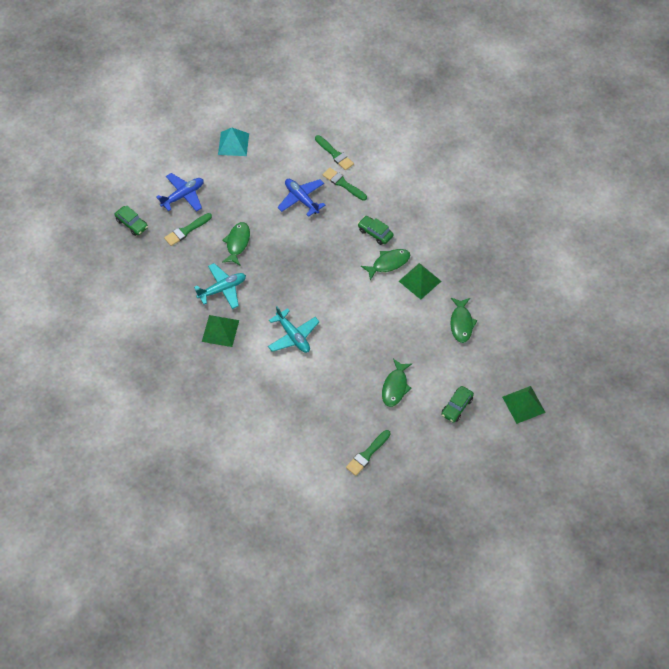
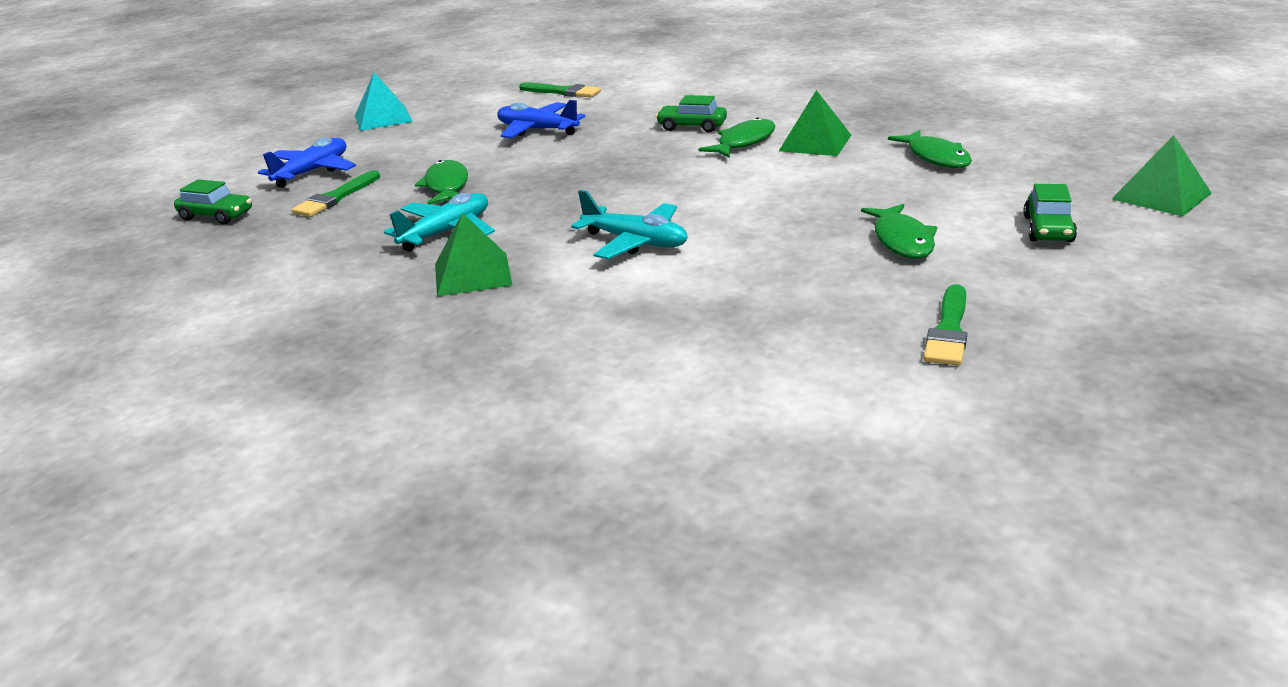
camera: 20 degrees left, 30 degrees down
(343, 184) = (598, 106): green brush -> none

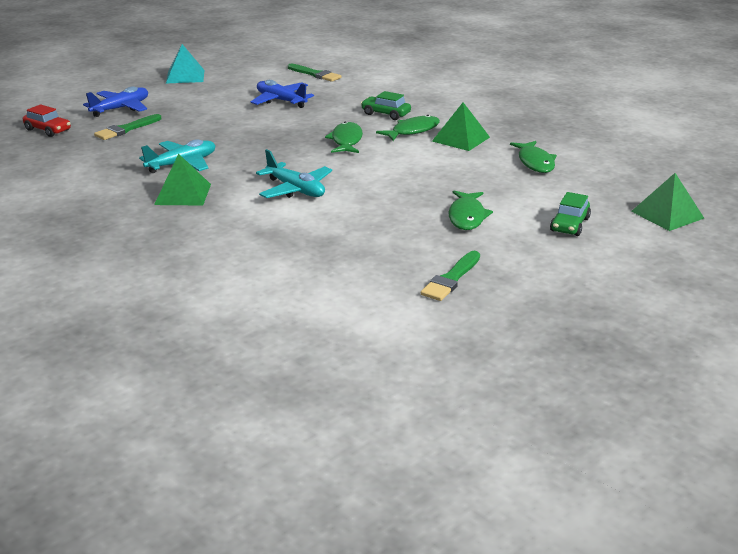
camera: 10 degrees right, 0 degrees up
(216, 216) = (48, 130): green car -> red car
(446, 186) = (199, 132): green fish -> green fish (346, 140)

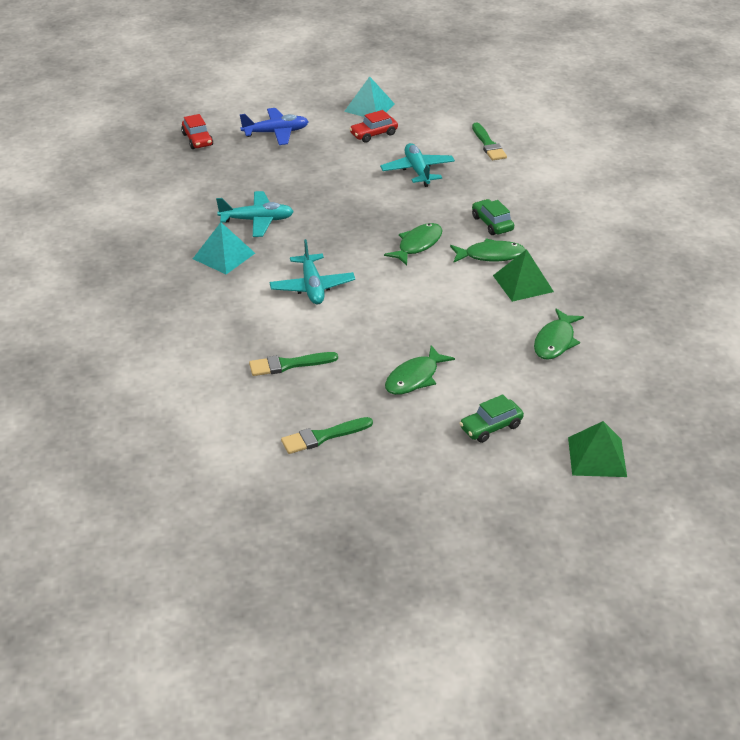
camera: 35 degrees right, 10 degrees up
(126, 129) = (256, 161): green brush -> green brush (288, 365)
(183, 194) = (224, 256): green pyramid -> turquoise pyramid
(212, 90) = (373, 134): none -> red car
(281, 101) = (417, 171): blue plane -> turquoise plane

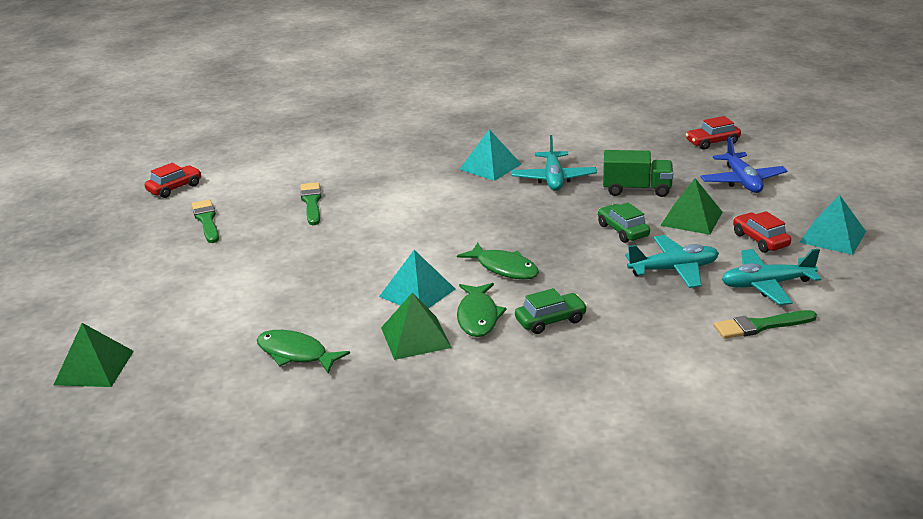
camera: 95 degrees right, 10 degrees down
(238, 480) = (175, 188): none -> red car
(285, 180) = (636, 190): none -> green truck
(312, 287) = (431, 210): turquoise plane -> turquoise plane (766, 285)
(338, 159) = (691, 218): none -> green pyramid
(414, 378) = (267, 264): green fish -> none
(458, 286) = (417, 292): none -> turquoise pyramid
(491, 427) = (174, 304): green car -> green car (623, 230)

